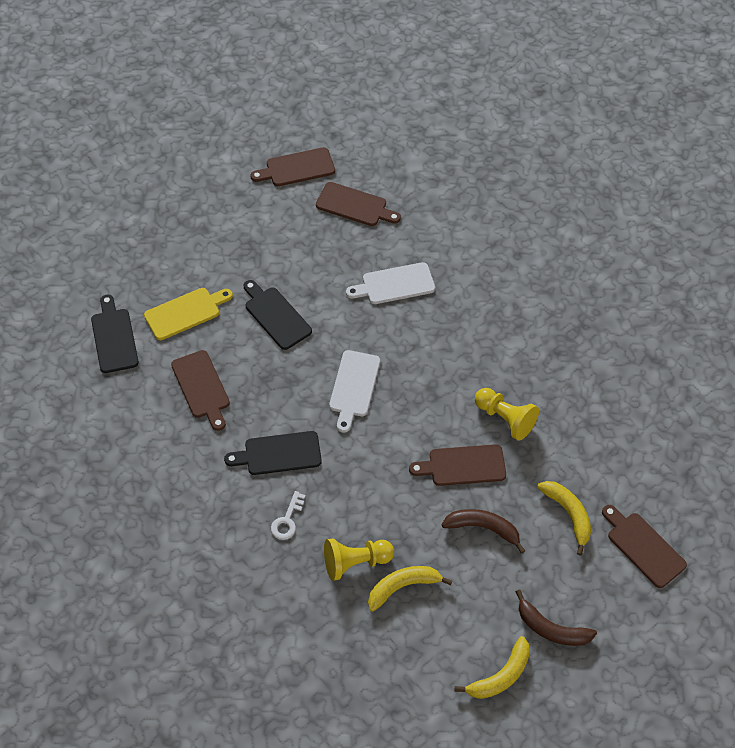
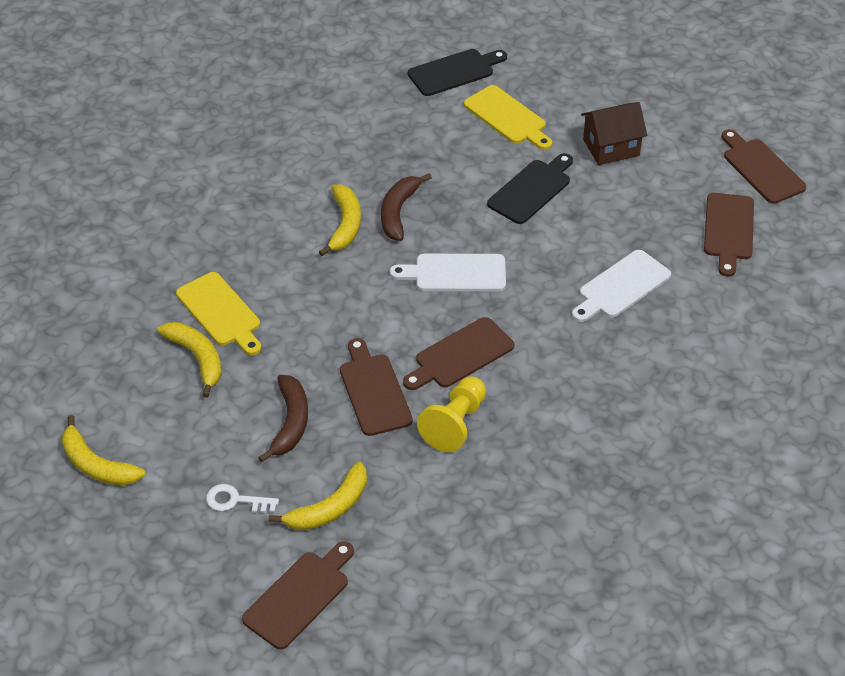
camera: 80 degrees right, 10 degrees down
(202, 387) = (413, 149): brown cutting board -> brown cutting board (461, 355)
(244, 252) = (611, 147): none -> brown house
(278, 454) = (345, 225): black cutting board -> yellow banana
(287, 520) = (262, 247): white key -> white key (236, 501)
(355, 562) = (221, 312): yellow pawn -> yellow cutting board
(394, 284) = (621, 287): white cutting board -> white cutting board turned 105 degrees counterclockwise
(551, 628) = (165, 507): brown banana -> brown banana (398, 212)

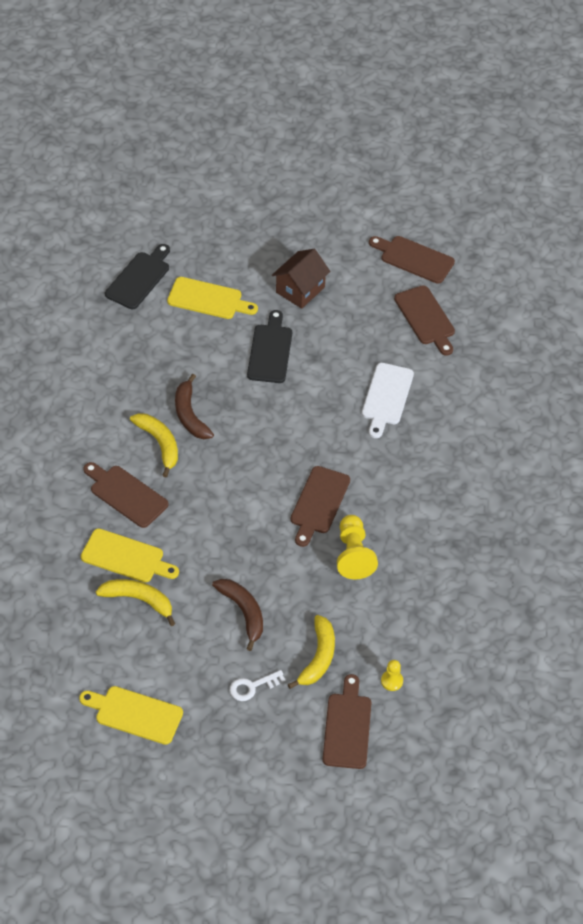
camera: 35 degrees left, 5 degrees up
(96, 464) = (135, 714): yellow banana -> yellow cutting board
(373, 391) = (281, 560): brown cutting board -> brown cutting board (126, 495)
(389, 574) = (392, 681): none -> yellow pawn
(455, 273) = (267, 443): white cutting board -> none

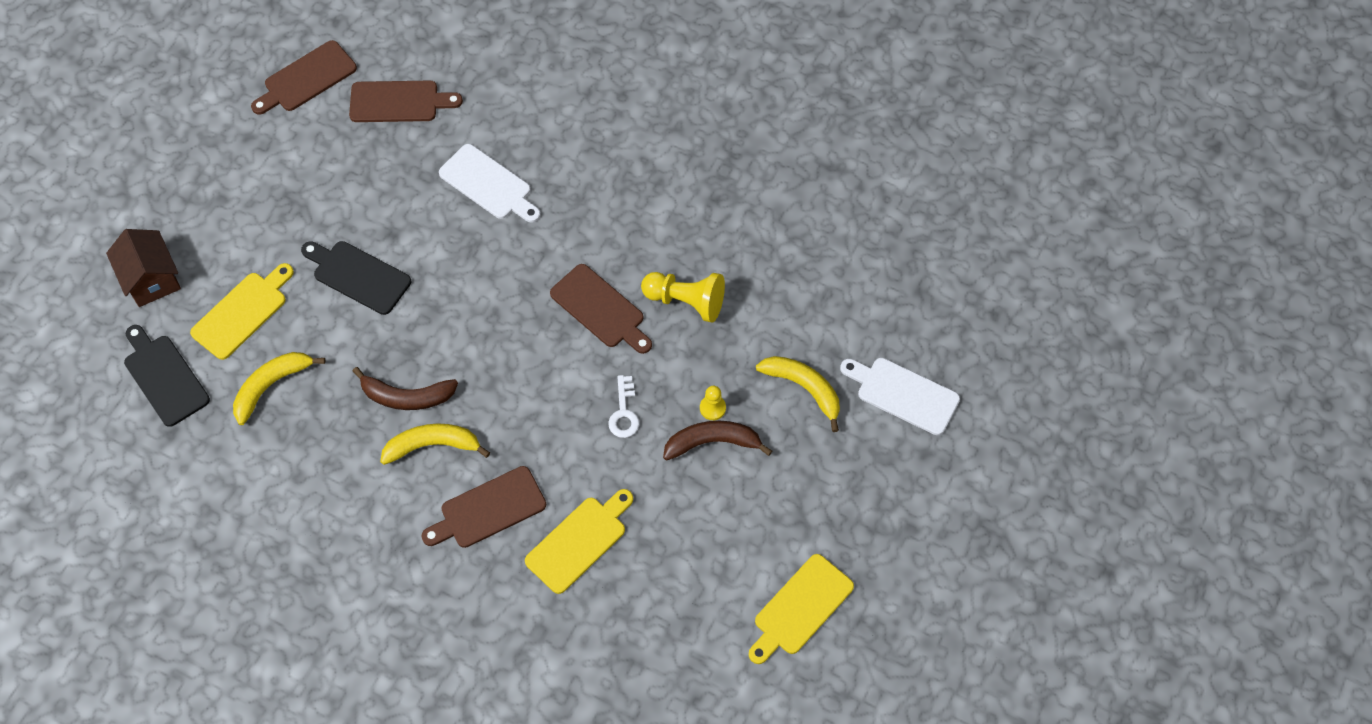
camera: 65 degrees left, 10 degrees up
(139, 600) = (647, 548): yellow banana -> yellow banana (271, 386)
(252, 687) = (814, 470): white key -> white key (624, 412)
(300, 290) = (285, 210): brown house -> brown house (151, 279)
(347, 727) = (903, 394): brown cutting board -> white cutting board
(392, 681) = (863, 328): yellow pawn -> yellow pawn (712, 408)

